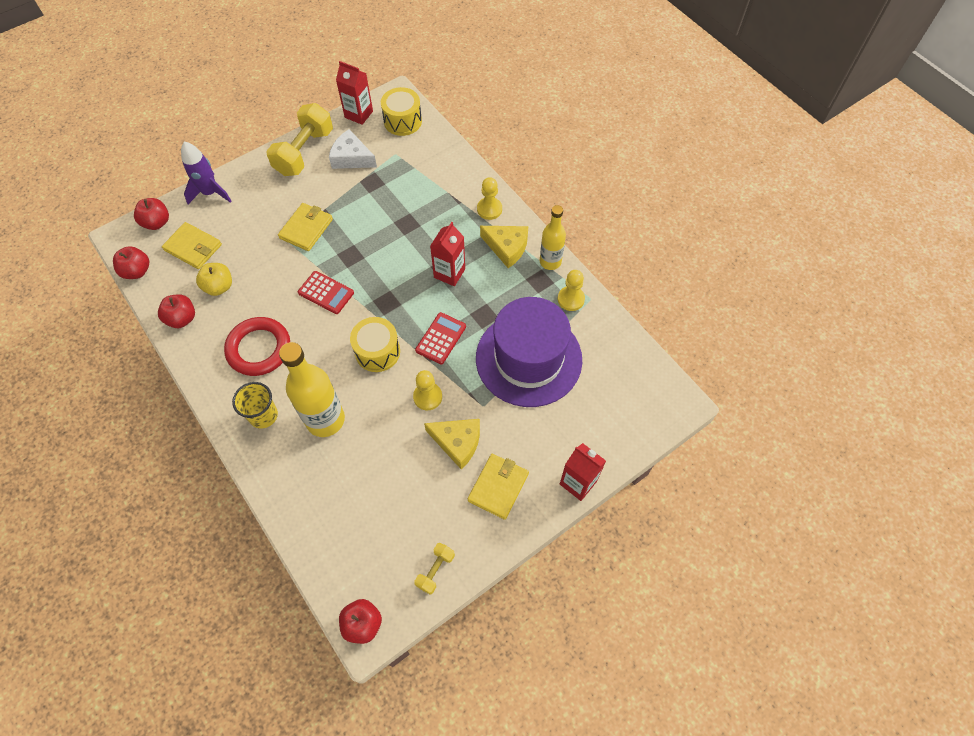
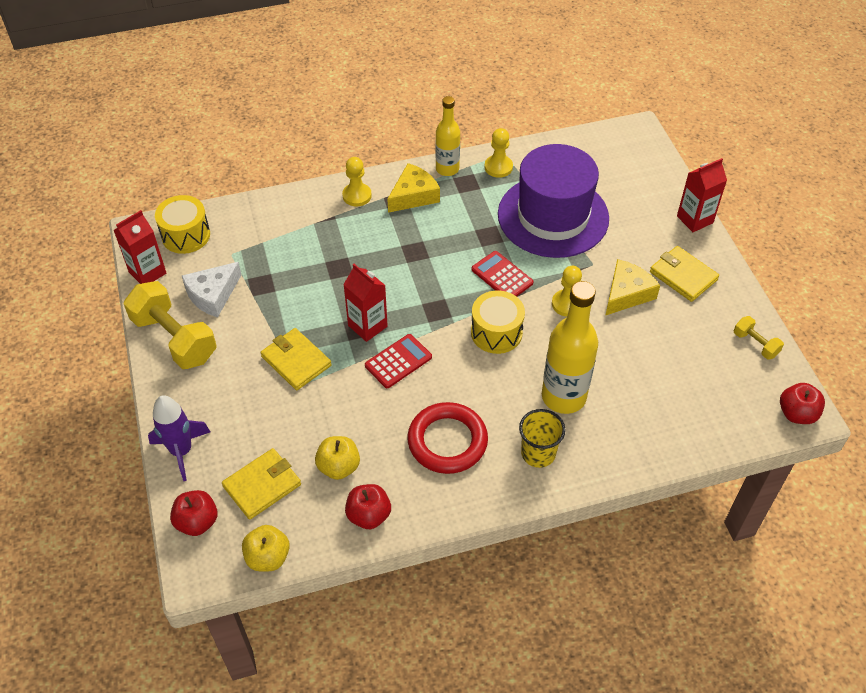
camera: 70 degrees left, 10 degrees down
(137, 271) = (268, 557): red apple -> yellow apple
(449, 273) = (423, 249): red carton -> red carton (367, 326)

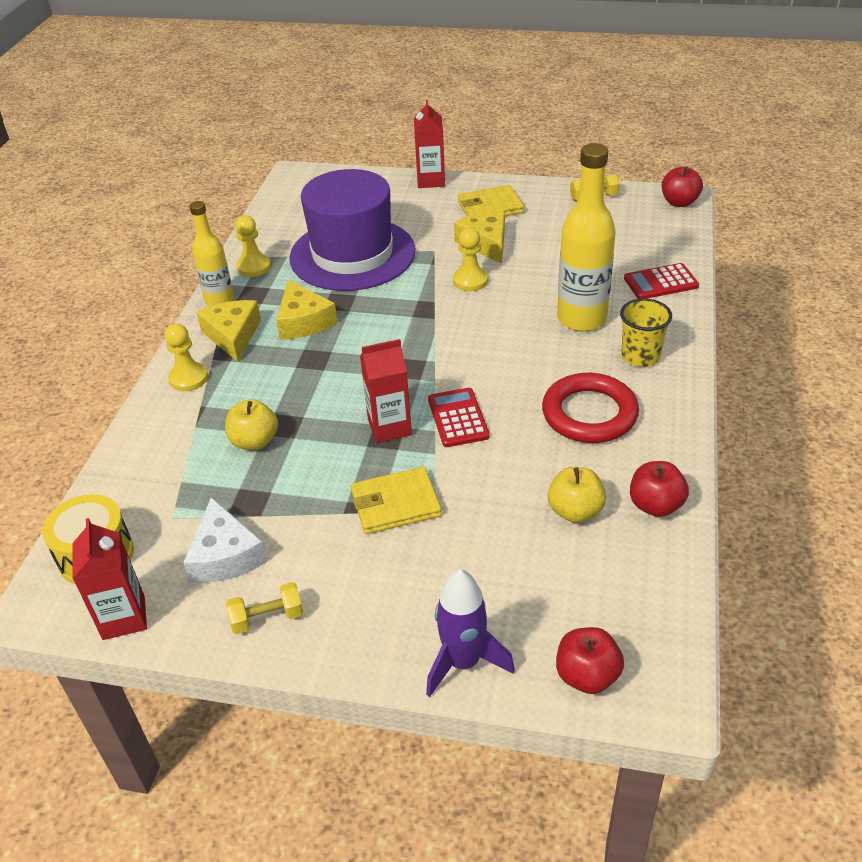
camera: 60 degrees left, 10 degrees down
(174, 338) = (267, 618): yellow dumbbell -> yellow dumbbell, size x0.48
(262, 485) = (564, 590): yellow wallet -> none
(268, 557) = (674, 615): yellow apple -> yellow apple (254, 441)
(453, 226) = (303, 321): none -> yellow cheese
(496, 332) = (471, 336): yellow drum -> none
(502, 276) = (401, 310): red calculator -> red calculator (660, 282)

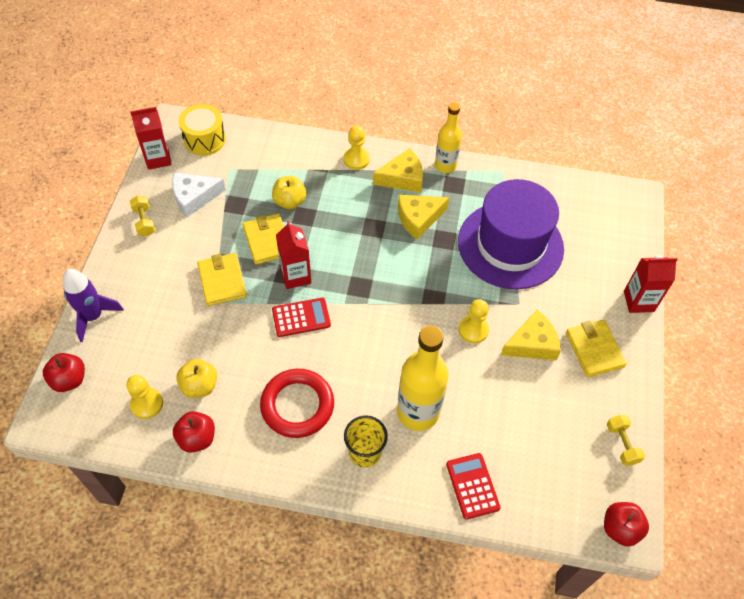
camera: 85 degrees right, 15 degrees up
(253, 267) = (490, 181): yellow pawn -> yellow pawn (147, 404)
(325, 460) = (267, 240): none -> yellow wallet

